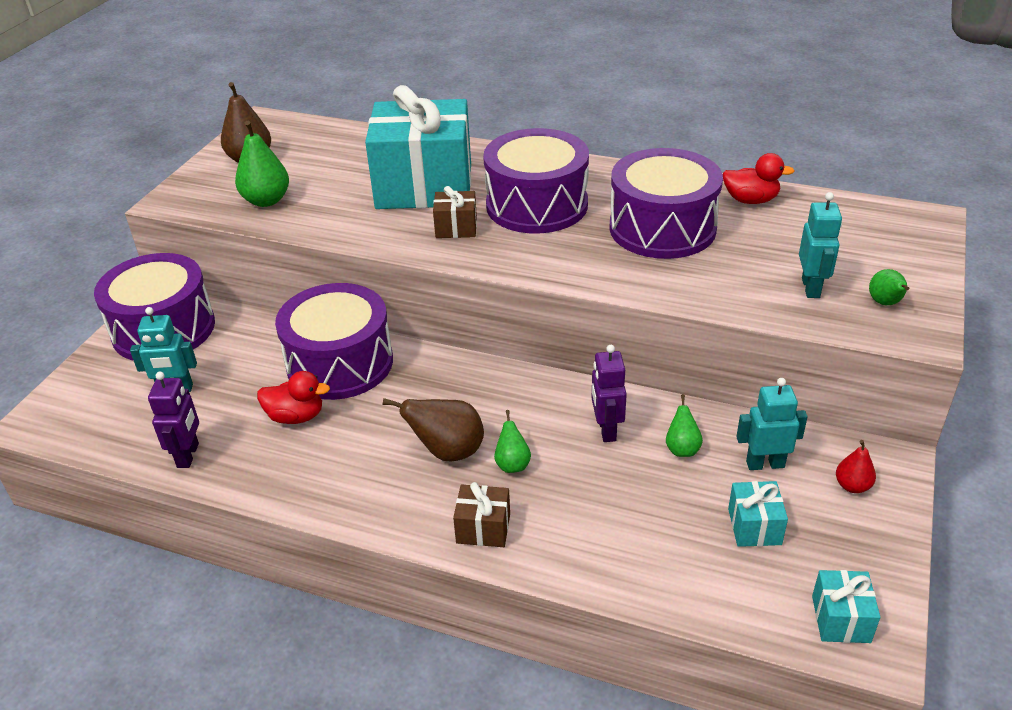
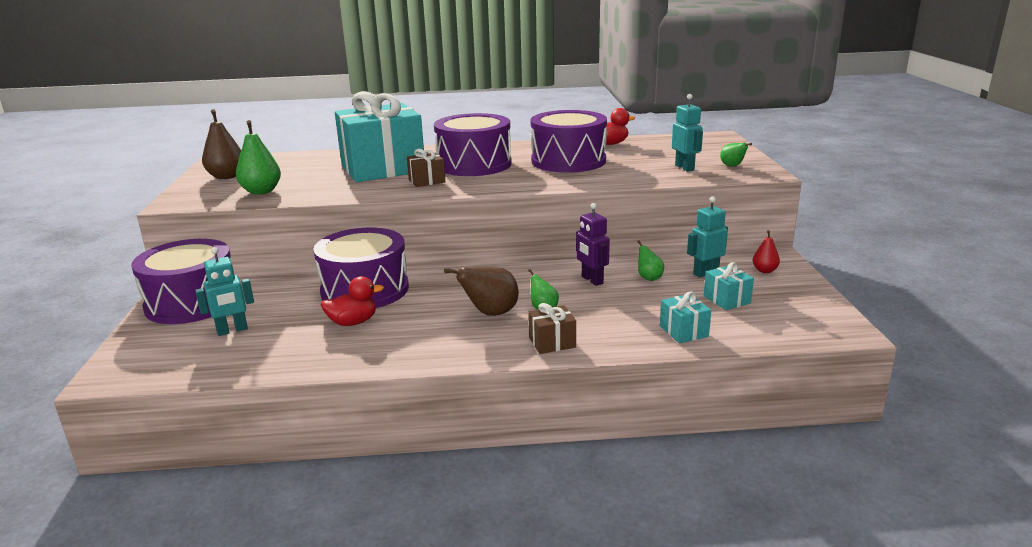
camera: 25 degrees left, 15 degrees down
(188, 455) = (276, 362): purple robot -> none
(840, 619) = (816, 325): turquoise gift -> turquoise gift (683, 331)

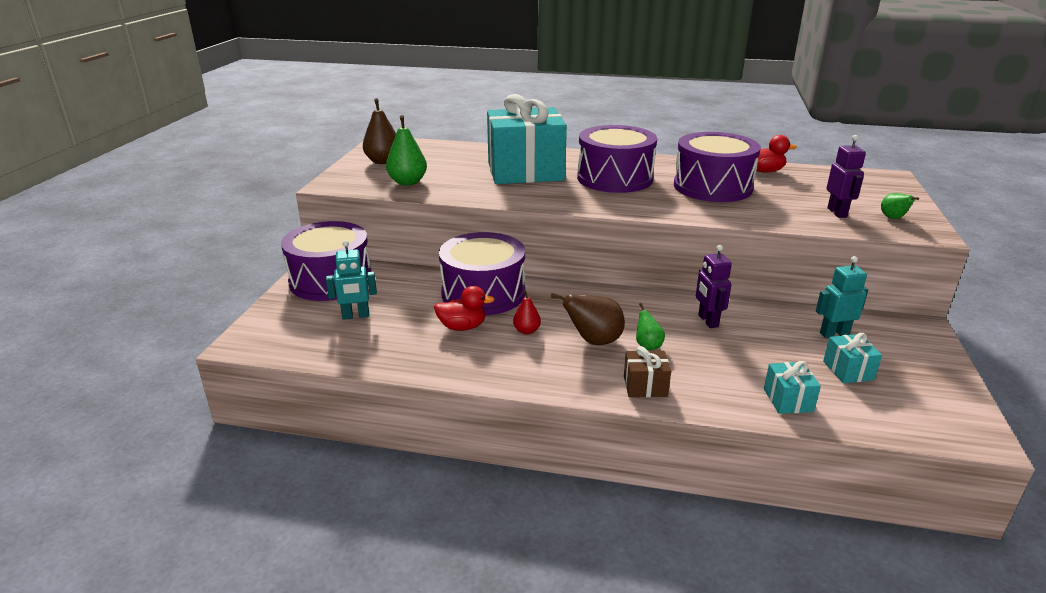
camera: 15 degrees right, 5 degrees up
(427, 181) = (562, 192): brown gift -> none
(649, 278) = (769, 328): green pear -> none
(685, 168) = (837, 212): turquoise robot -> purple robot
(764, 270) = (903, 342): red pear -> red pear (526, 331)

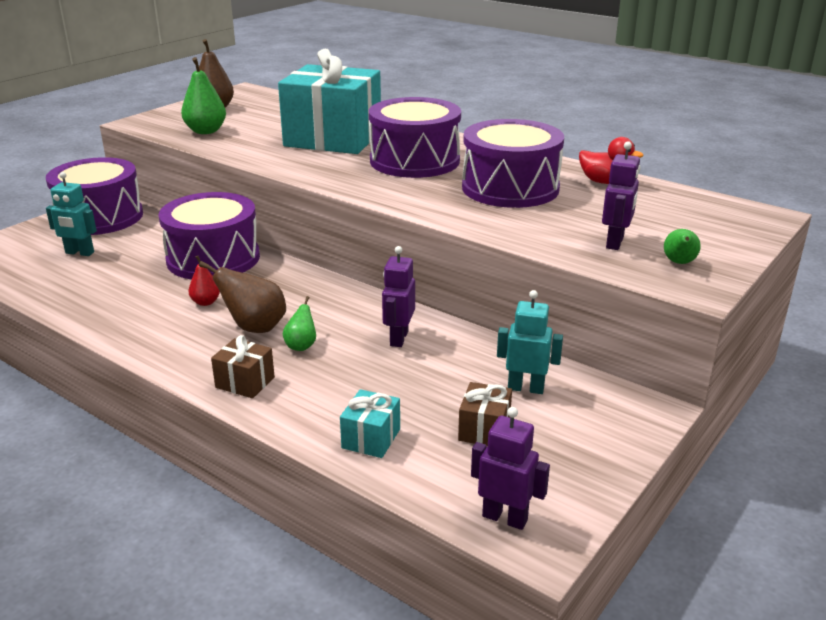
camera: 25 degrees right, 0 degrees up
(462, 327) = (154, 284): red duck -> none
(848, 370) = (484, 430): turquoise gift -> brown gift
(938, 426) = (505, 518): none -> purple robot

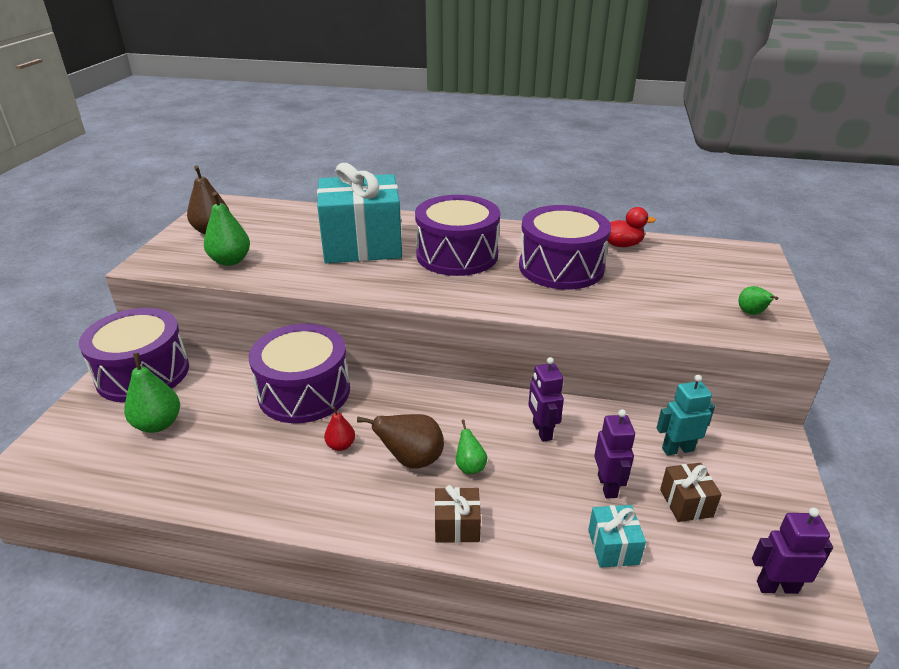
camera: 25 degrees left, 5 degrees up
(79, 253) = (158, 424): turquoise robot -> green pear
(615, 243) = (691, 305): purple robot -> purple robot (607, 486)

